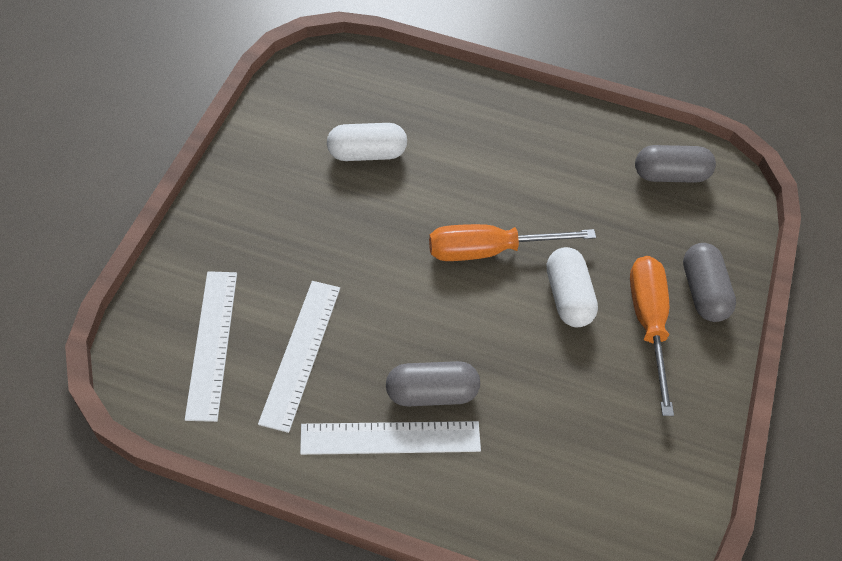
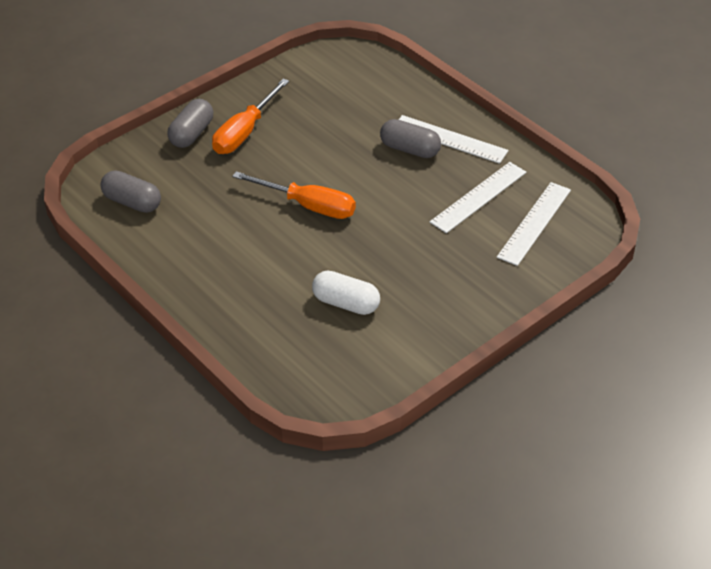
camera: 145 degrees left, 10 degrees down
(568, 297) = (281, 162): white capsule -> none

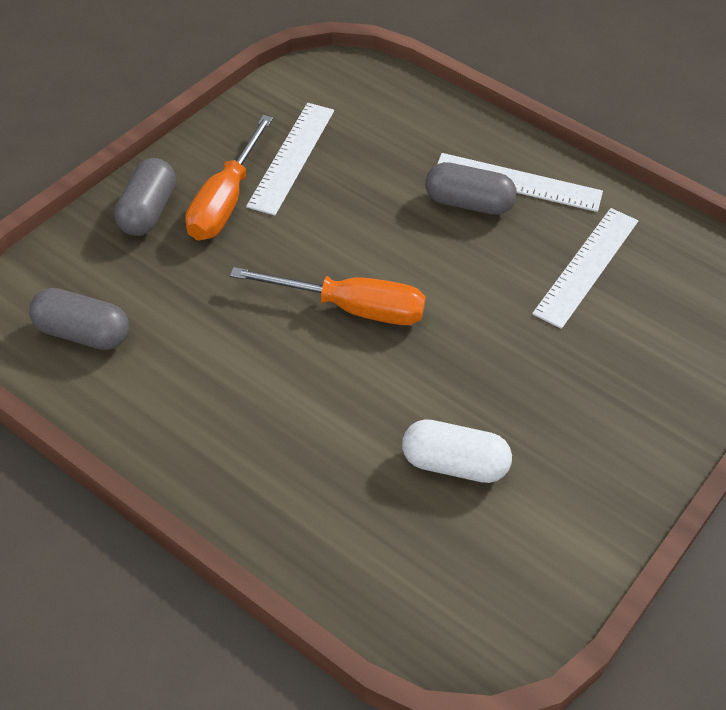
camera: 15 degrees left, 5 degrees up
(534, 223) = (677, 298): white ruler -> white ruler (292, 157)

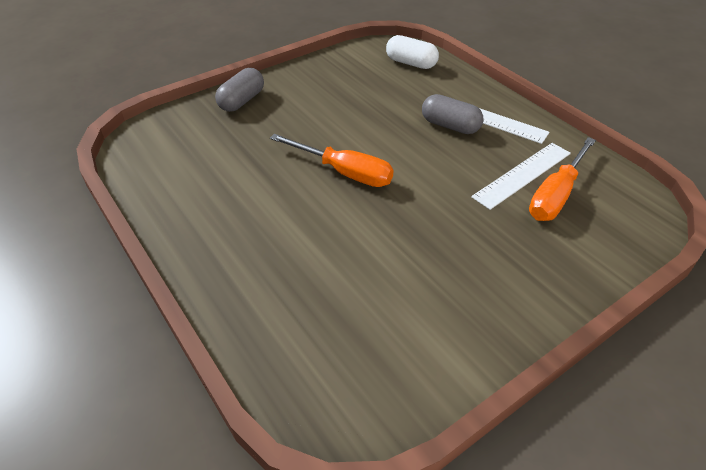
camera: 20 degrees right, 5 degrees down
(82, 333) = (167, 158): grey capsule -> none
(225, 201) = (292, 102): orange screwdriver -> orange screwdriver (556, 195)
(292, 157) = (344, 86): white ruler -> none
(454, 464) = (375, 282): white capsule -> white capsule (411, 63)

